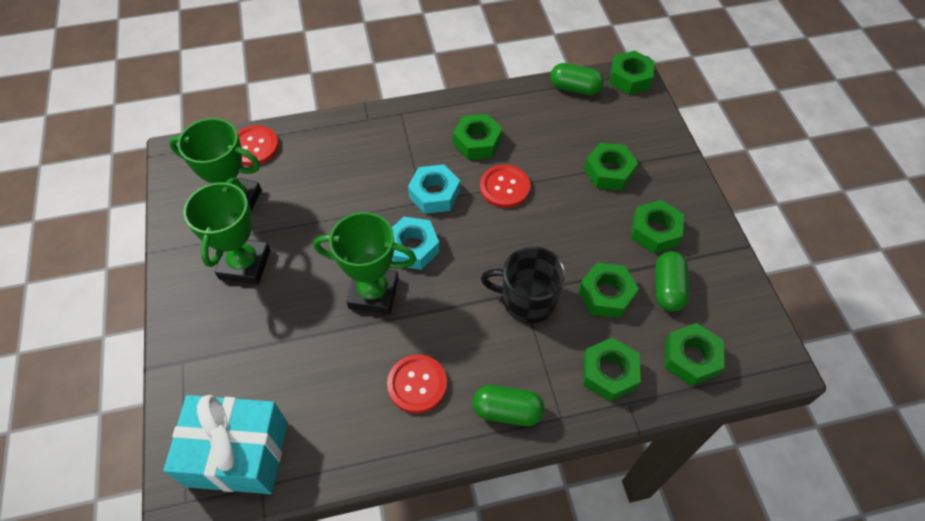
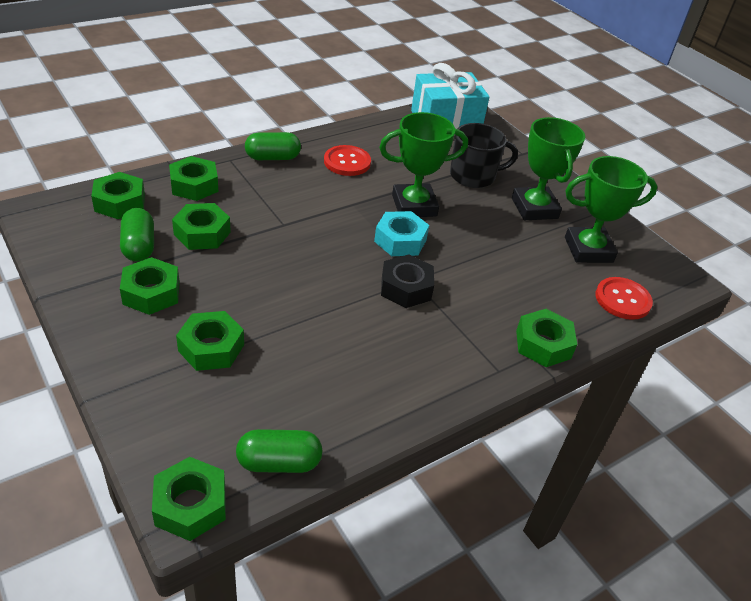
camera: 155 degrees right, 15 degrees down
(434, 194) = (406, 288): turquoise nut -> black nut
(477, 142) = (386, 352): green nut -> green nut (543, 344)
(504, 187) = (333, 308): red button -> none
(527, 299) = (277, 220): black mug -> black mug (473, 176)

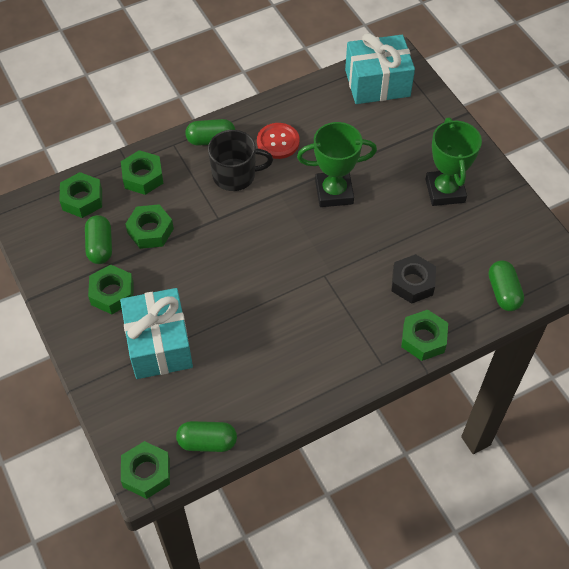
camera: 10 degrees right, 15 degrees up
(211, 347) = (159, 344): green nut -> turquoise gift
(400, 240) = (317, 233): turquoise nut -> none
(406, 288) = (316, 284): black nut -> black nut (412, 283)
(473, 176) = (394, 153): black mug -> black mug (235, 175)
(588, 250) = (485, 238): green trophy -> none
(622, 299) = (503, 292): red button -> green capsule

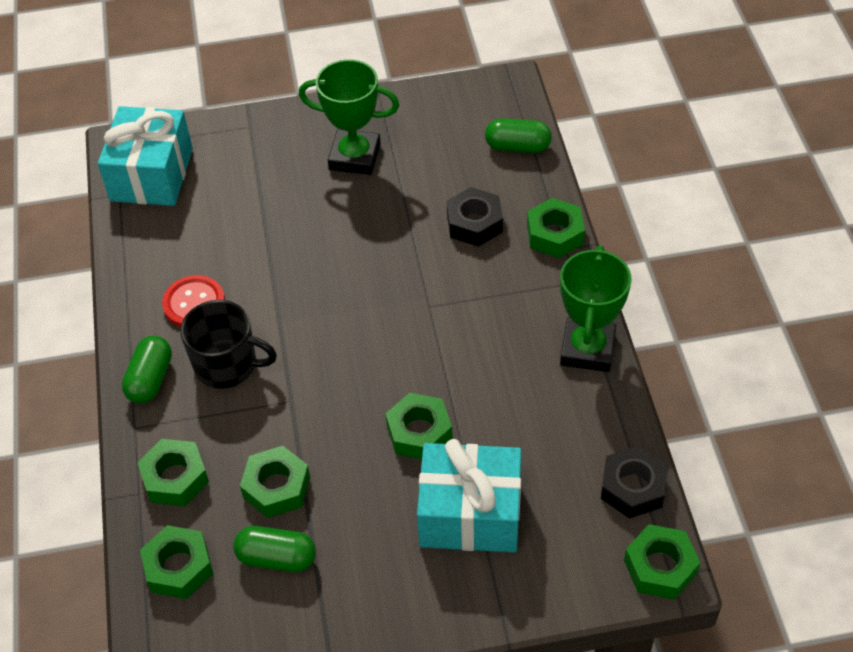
camera: 70 degrees left, 5 degrees down
(112, 293) = (365, 557): green nut -> green nut (419, 432)
(207, 442) = (633, 487): green capsule -> black nut
(235, 175) = (227, 365): black mug -> black mug turned 90 degrees clockwise
(334, 192) = (306, 264): green trophy -> green trophy (587, 349)

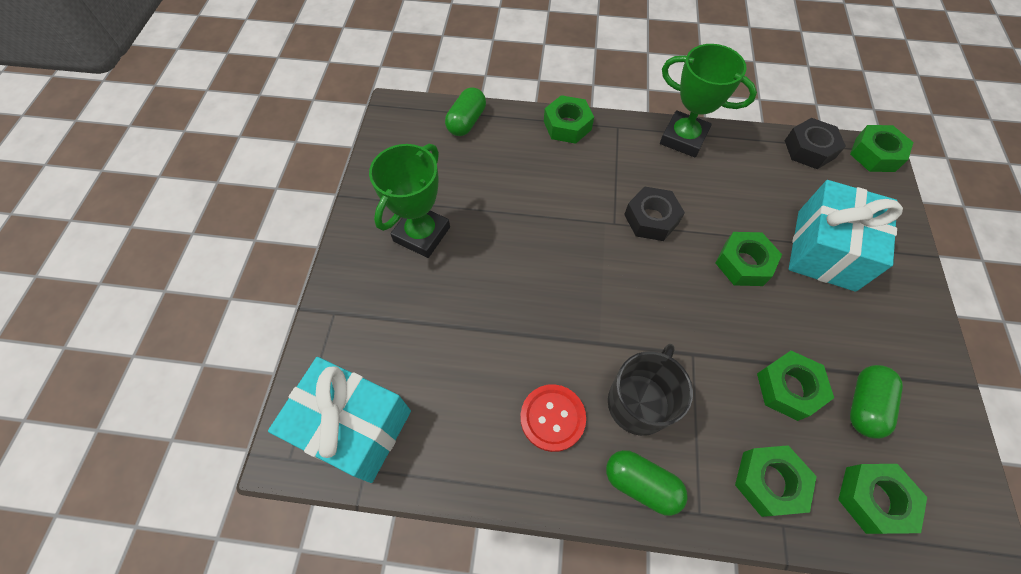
camera: 75 degrees left, 10 degrees up
(474, 223) = (536, 170): black nut -> black nut (651, 219)

